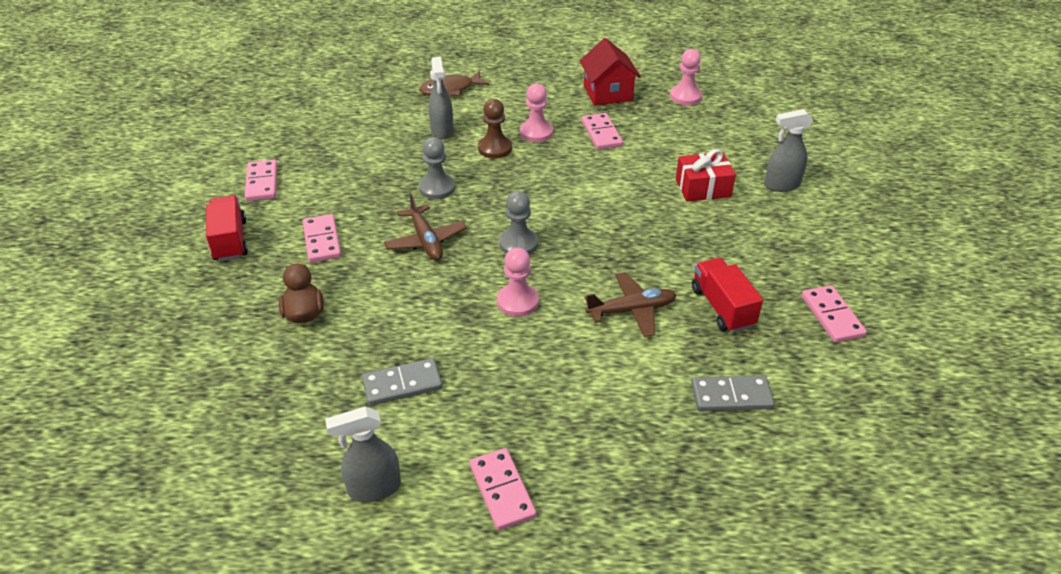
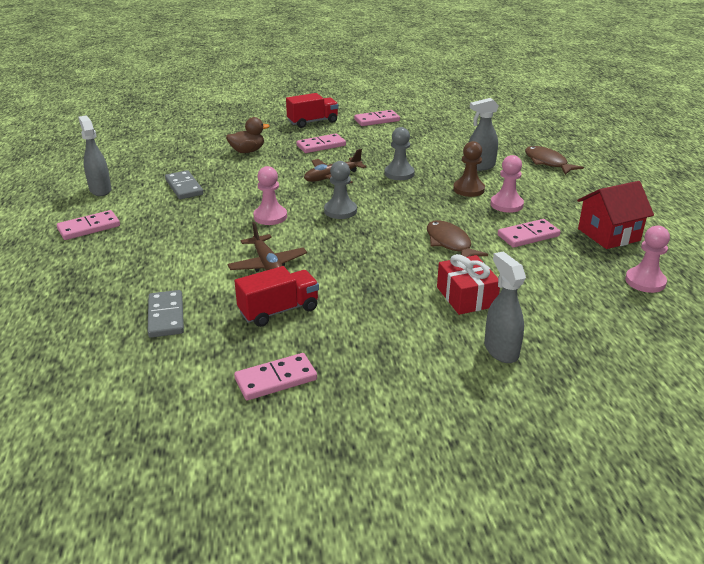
camera: 80 degrees right, 10 degrees down
(607, 180) = (450, 243): none -> brown fish

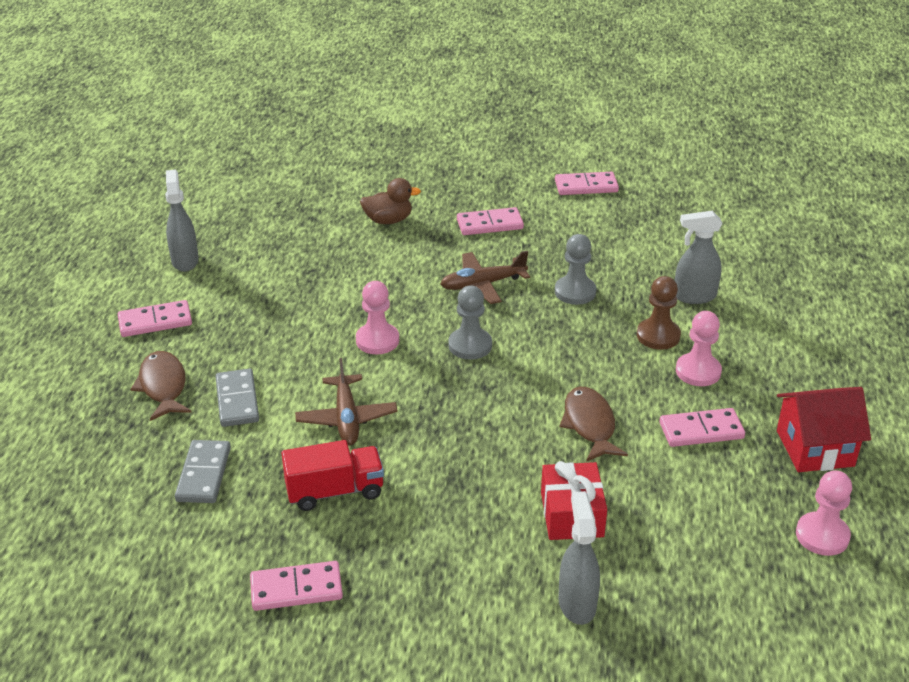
camera: 15 degrees right, 5 degrees up
(184, 187) = (287, 272): grey domino -> grey domino (237, 400)
(312, 122) = (495, 177): red truck -> none
(547, 162) = (795, 304): brown fish -> brown fish (163, 386)

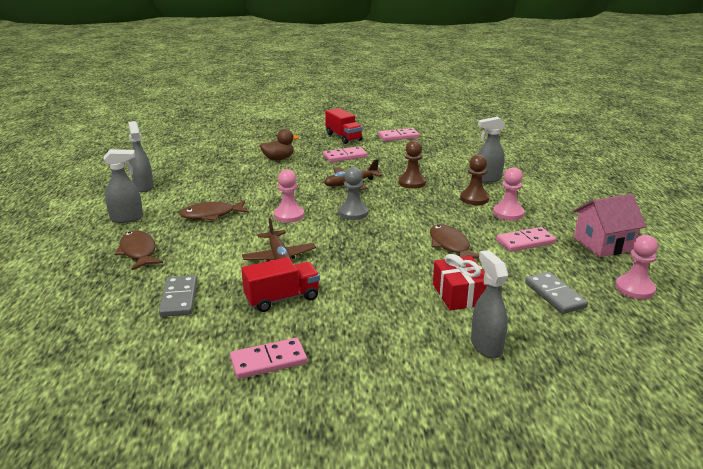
camera: 10 degrees left, 10 degrees down
(155, 322) = (127, 218): pink domino -> grey spray bottle
(237, 400) = (196, 254): grey domino -> grey domino (555, 295)
(270, 328) = (211, 215): none -> brown fish
(499, 180) = (343, 137): none -> red truck
(575, 292) = (412, 182): grey pawn -> brown pawn
(815, 448) = (603, 244): red house -> pink house

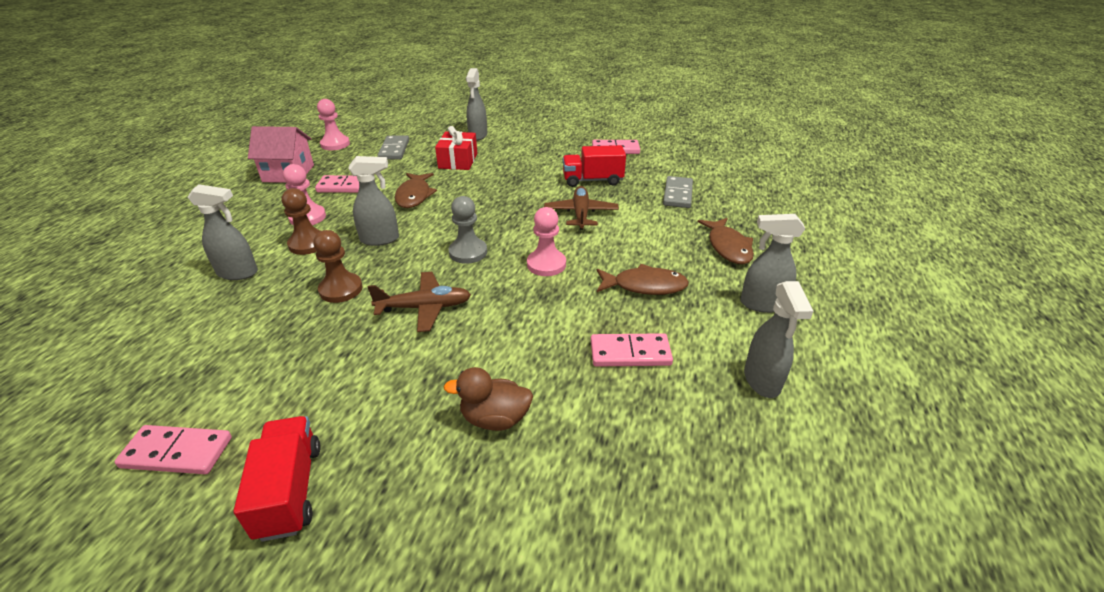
camera: 160 degrees left, 10 degrees up
(345, 156) = (365, 392): pink domino -> pink domino (630, 353)
(428, 209) = (380, 239): none -> grey spray bottle

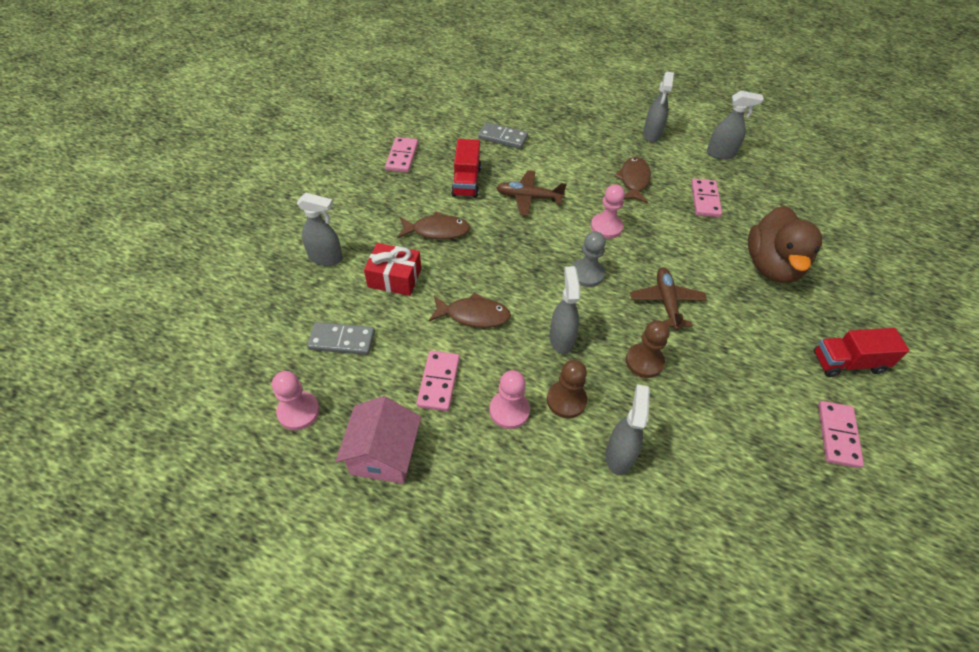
camera: 85 degrees left, 15 degrees up
(495, 419) = (771, 266): brown duck -> brown duck, size x1.81
(728, 247) = (585, 132): brown fish -> brown fish (437, 231)

